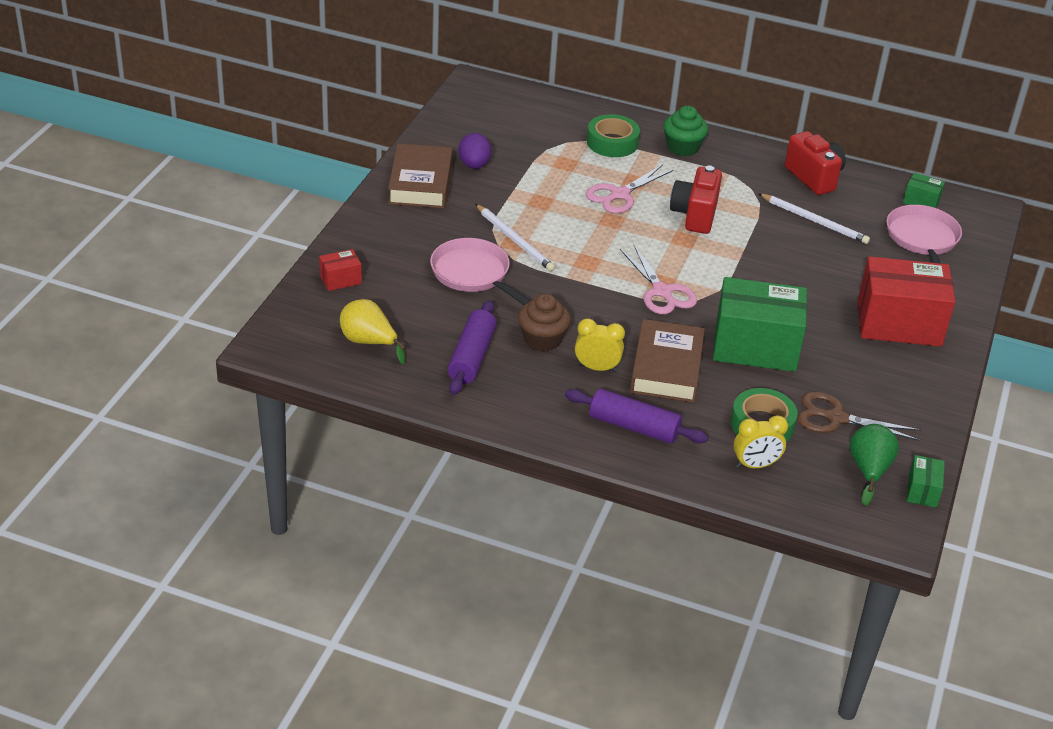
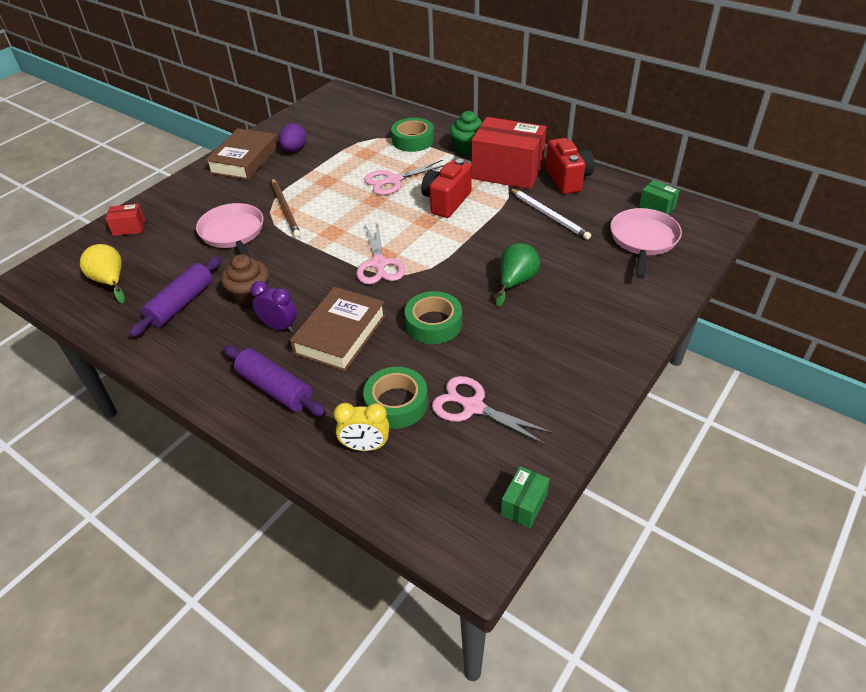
camera: 20 degrees right, 5 degrees up
(515, 240) = (285, 209): white pencil -> brown pencil
(597, 368) = (279, 326): yellow clock -> purple clock
(755, 346) = (433, 323): green box -> green tape
(836, 418) = (473, 407): brown scissors -> pink scissors
(869, 471) = (477, 471): green pear -> green pear (516, 282)
(899, 323) = (583, 317): red box -> red box (507, 172)

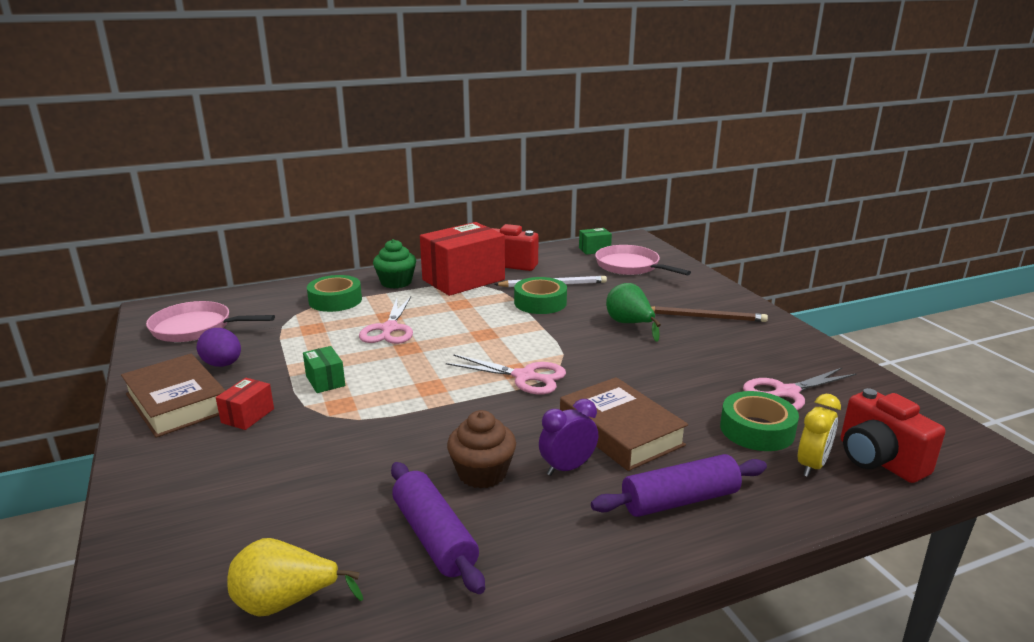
camera: 60 degrees left, 20 degrees down
(129, 228) = (167, 548): red box -> red box (247, 415)
(233, 233) = (332, 453): pink pan -> pink pan (196, 328)
(285, 209) = (339, 403): brown pencil -> brown pencil (705, 317)
(433, 323) = (652, 377): green tape -> green tape (540, 302)
(446, 202) = (468, 316): red camera -> red camera (878, 460)
(524, 505) = (922, 407): green box -> green box (325, 381)

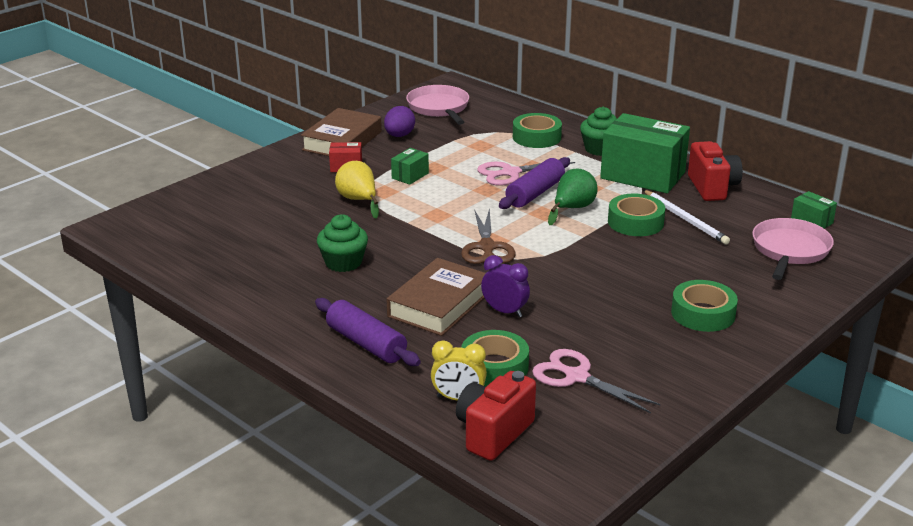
camera: 65 degrees right, 5 degrees up
(286, 602) = (192, 238): yellow pear -> yellow pear (358, 200)
(434, 537) = (268, 264): purple rolling pin -> purple rolling pin (535, 193)
(463, 280) = (642, 175): red box -> green box
(482, 473) = (343, 262): brown cupcake -> green cupcake
(525, 377) = (487, 247): pink scissors -> brown scissors
(567, 468) = (373, 292): purple clock -> purple clock (505, 311)
(630, 324) = (638, 275): green pear -> green pear (572, 209)
(705, 317) = (703, 314): brown pencil -> green tape

